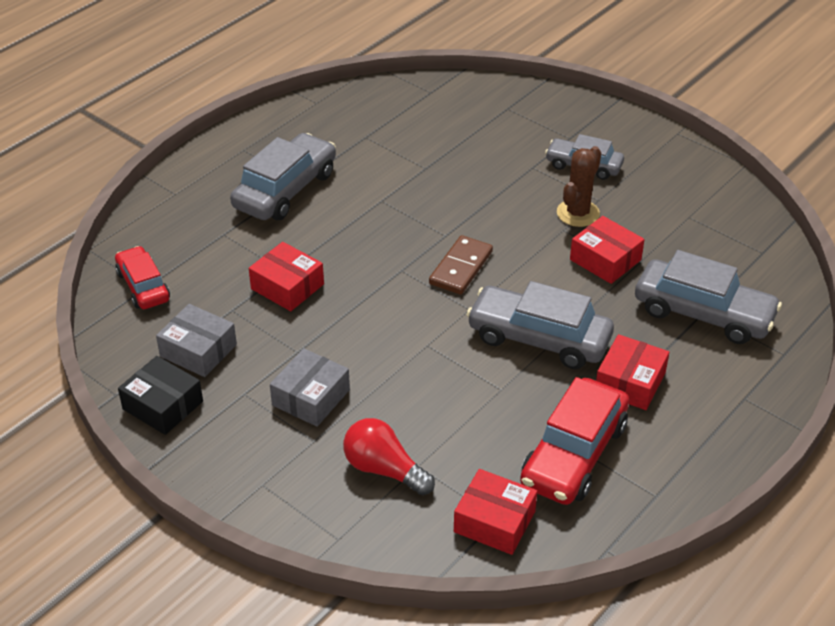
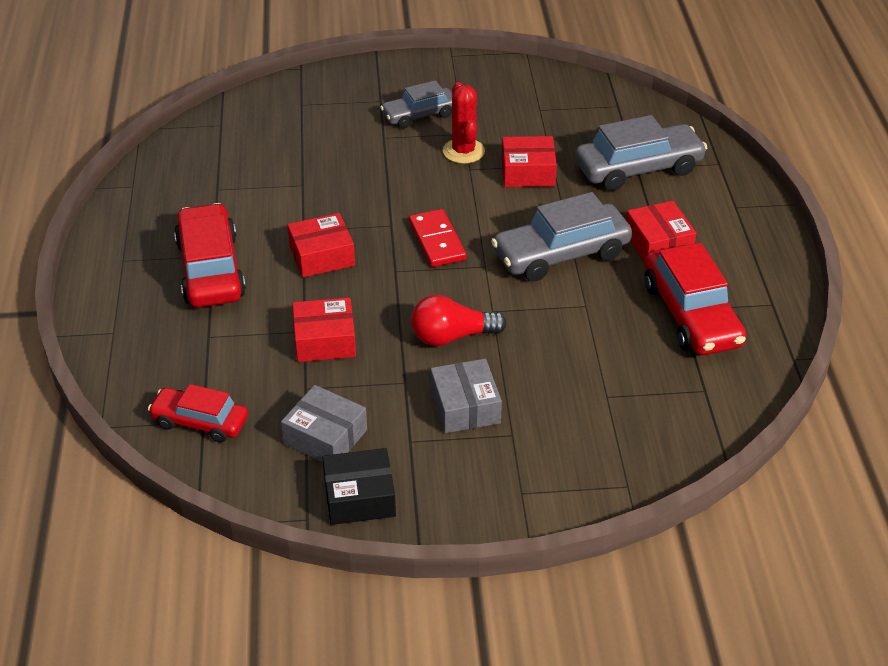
camera: 45 degrees left, 0 degrees up
(198, 350) = (325, 437): grey box -> grey box turned 45 degrees clockwise
(285, 190) = (211, 269): grey car -> red car
(384, 469) = (589, 416): red light bulb -> red light bulb (452, 336)
(460, 268) = (437, 241): brown domino -> red domino
(494, 521) = (706, 394): red box -> red box (322, 256)
(578, 213) = (463, 151): brown cactus -> red cactus

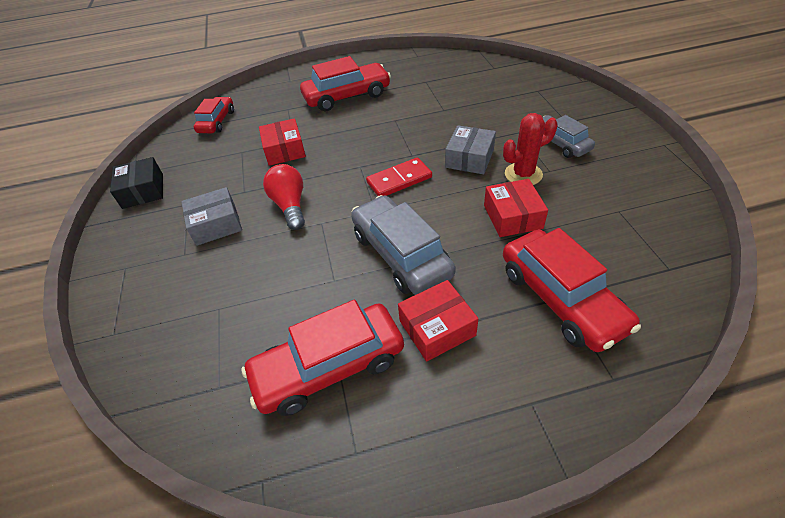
camera: 85 degrees right, 5 degrees up
(322, 256) = (369, 132): red box -> none
(325, 437) = (197, 167): grey box -> grey box (469, 158)
(638, 168) = (560, 298): grey car -> red car

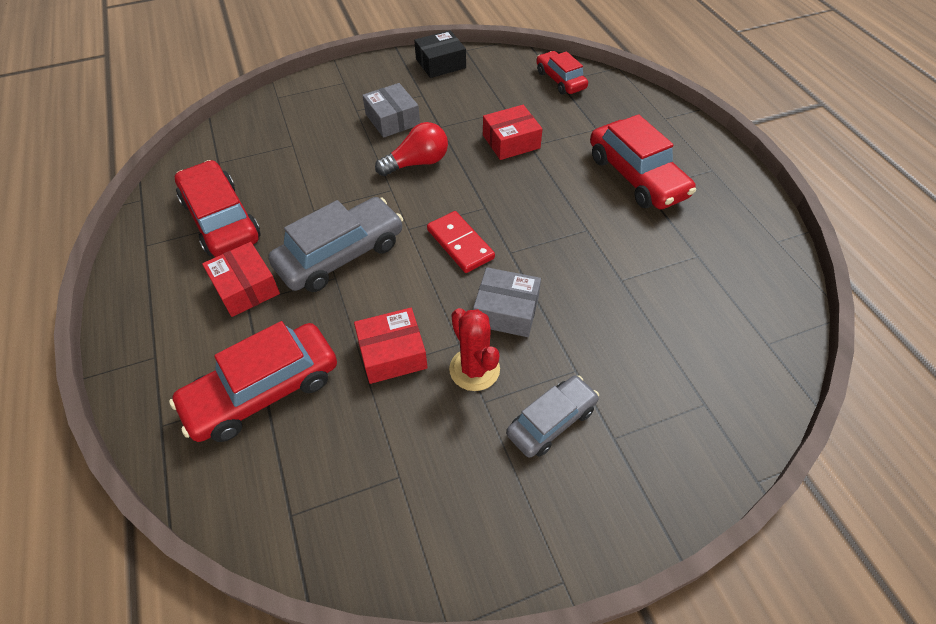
camera: 80 degrees right, 5 degrees up
(217, 122) = (560, 80): red car -> red car turned 120 degrees counterclockwise

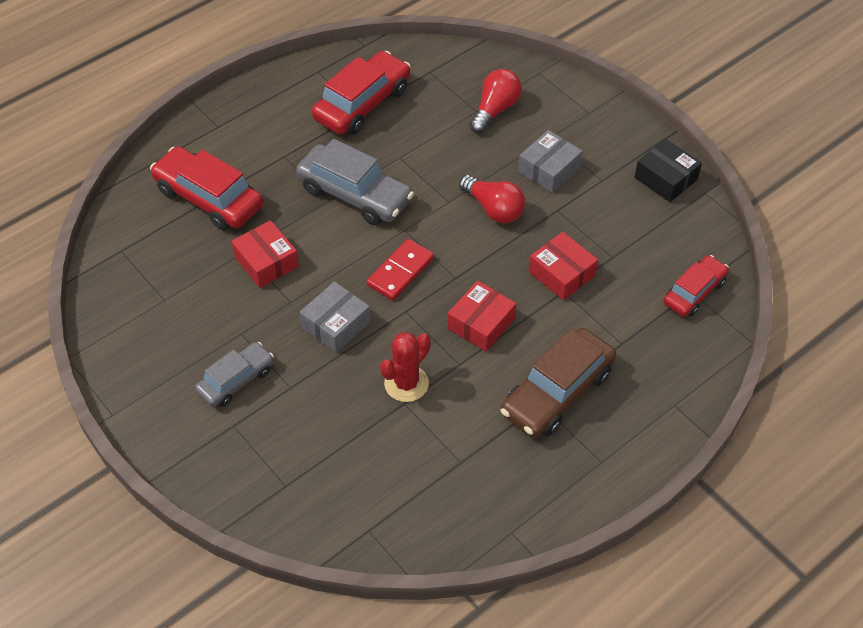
camera: 70 degrees right, 0 degrees up
(245, 288) = (298, 149): red box -> red box (481, 323)
(300, 133) = (495, 110): none -> red light bulb
(474, 369) = (269, 318): red cactus -> red cactus (406, 383)
(506, 310) = (336, 324): grey box -> grey box turned 45 degrees clockwise
(551, 421) = (236, 380): grey car -> grey car turned 75 degrees counterclockwise
(636, 176) = (557, 392): red car -> brown car

